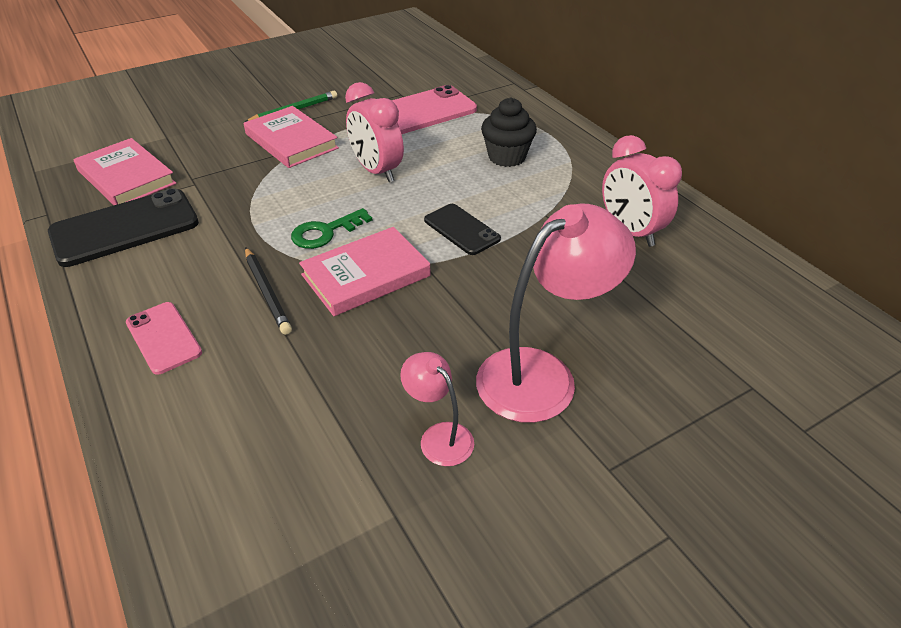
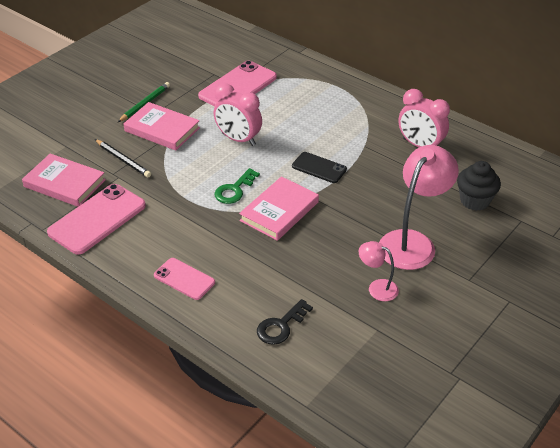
camera: 20 degrees left, 0 degrees up
(125, 228) = (97, 219): black phone -> pink phone
(242, 457) = (281, 326): none -> black key
(267, 293) = (226, 237): black pencil -> black pencil (123, 160)
(507, 157) = (318, 109): black cupcake -> black cupcake (474, 201)

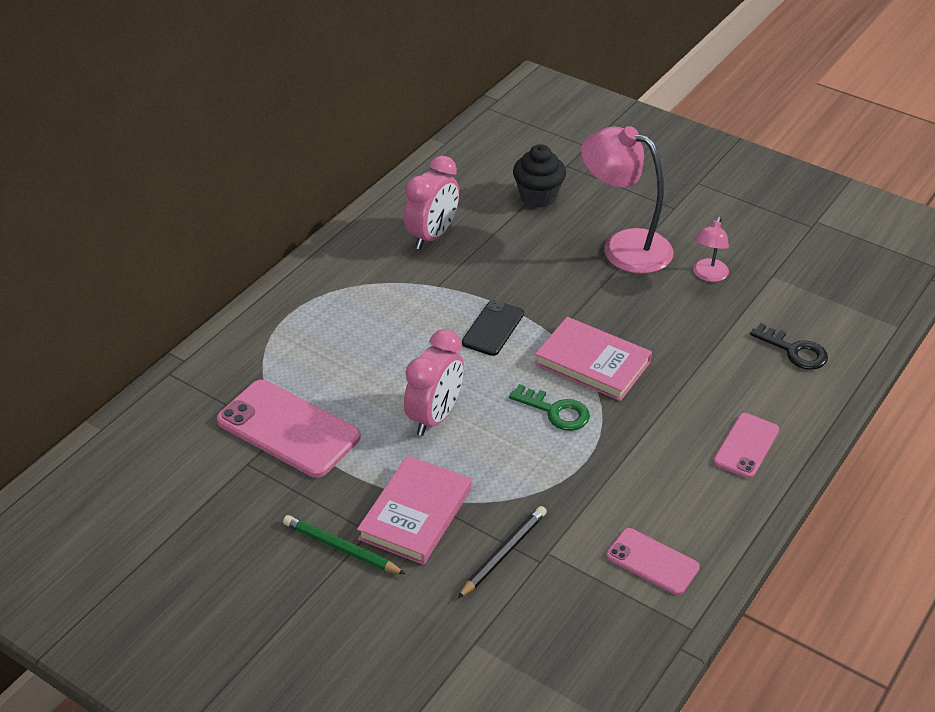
camera: 95 degrees left, 0 degrees up
(64, 183) = (575, 622): pink book -> none
(97, 219) = (652, 561): pink phone -> pink phone, size x0.58

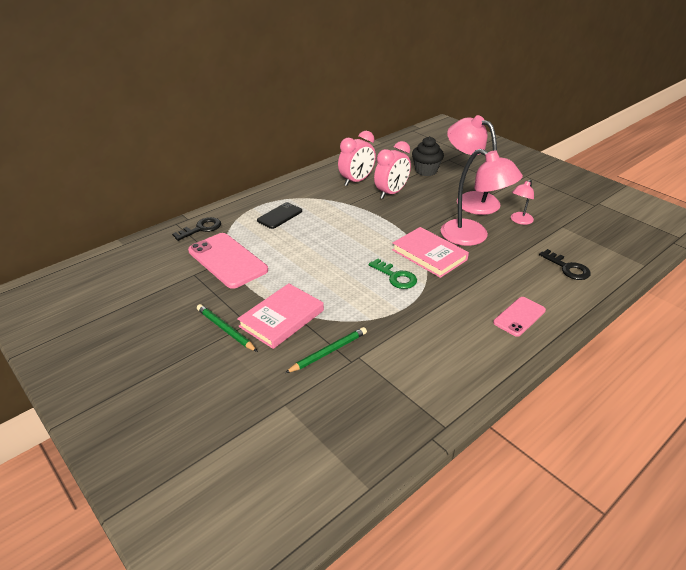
camera: 15 degrees right, 5 degrees down
(216, 376) = (201, 228): none -> black key
(434, 417) = (318, 268): pink clock -> pink clock (391, 193)
(493, 328) = (373, 228): black phone -> black phone (280, 216)
(504, 553) = (329, 352): black pencil -> green pencil
(647, 318) = (473, 237): none -> pink lamp
(652, 561) = (430, 376): pink phone -> none

